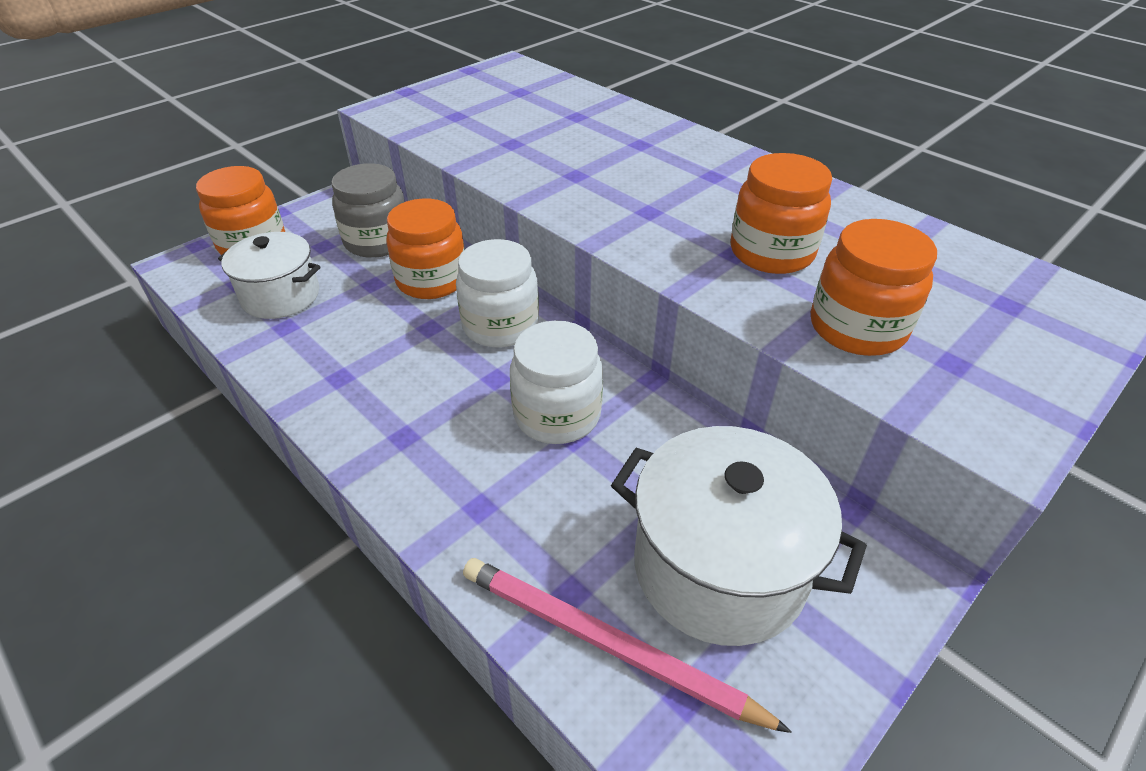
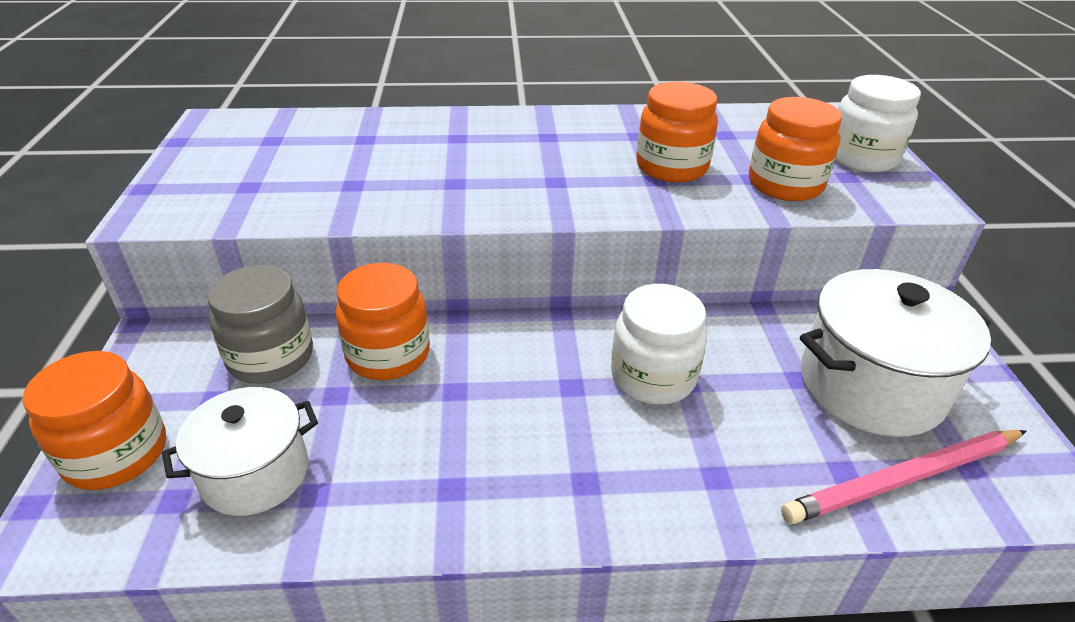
camera: 50 degrees left, 5 degrees down
(500, 326) = (508, 348): white jar -> white jar (861, 158)

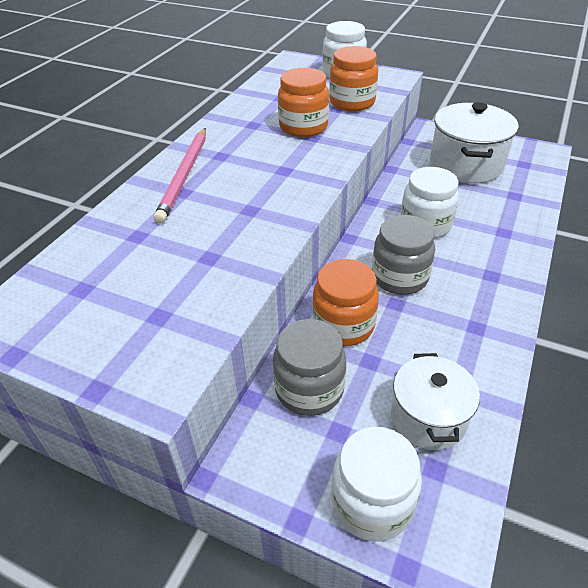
camera: 60 degrees left, 5 degrees up
(116, 454) = (372, 503): orange jar -> white jar
(511, 380) = (399, 277): none -> grey jar
(904, 479) = (525, 182): pink pencil -> pink pencil (184, 176)

